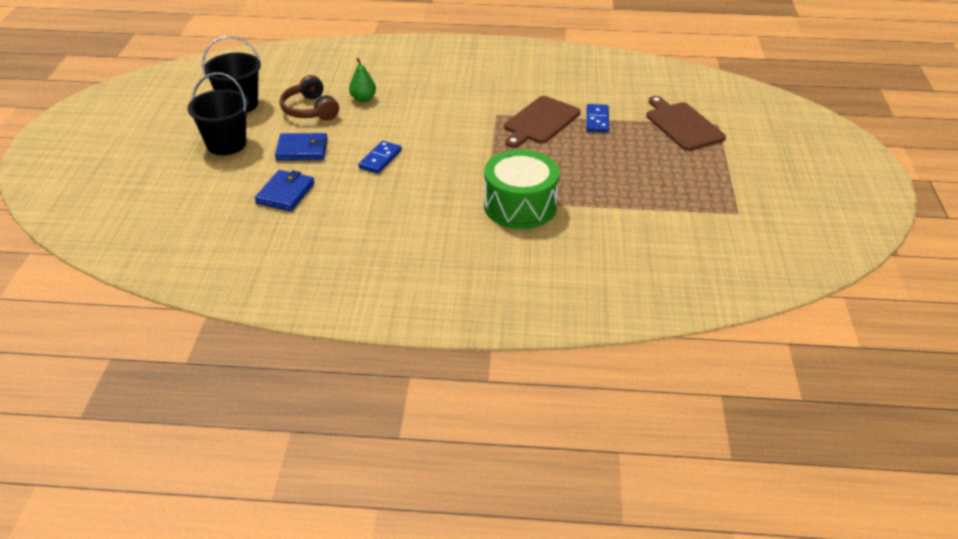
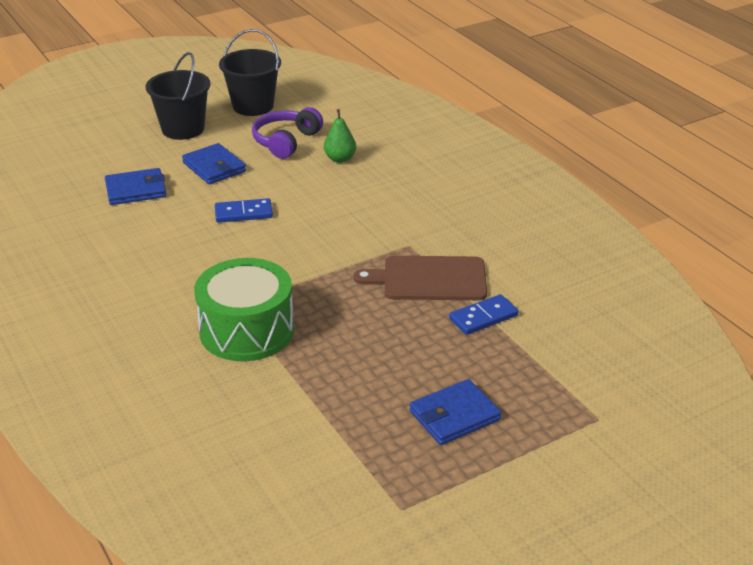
camera: 55 degrees right, 5 degrees down
(310, 110) = (286, 141): brown headphones -> purple headphones
(675, 165) = (454, 415): none -> blue wallet
(682, 125) = (557, 388): brown cutting board -> none

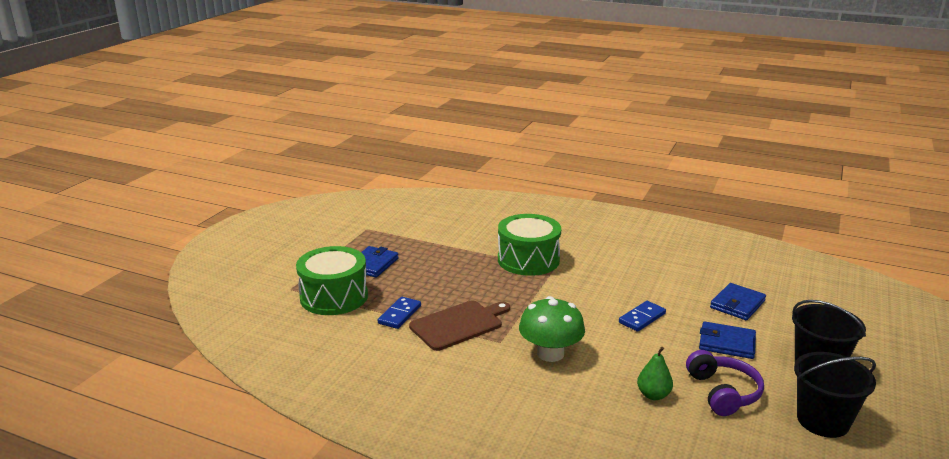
camera: 145 degrees right, 10 degrees down
(376, 217) = (550, 353): none -> green mushroom
(545, 378) = (334, 297): none -> green drum

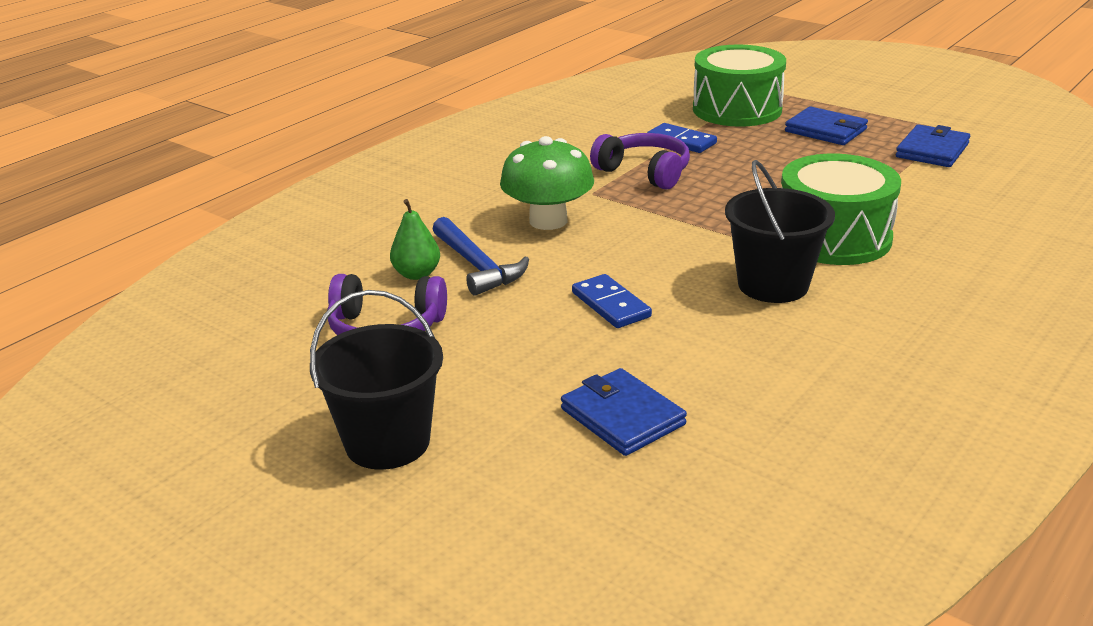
camera: 105 degrees right, 5 degrees up
(459, 324) = (644, 172): brown cutting board -> purple headphones
(627, 371) = (477, 266): none -> blue hammer
(727, 343) = (502, 366): blue wallet -> blue wallet (932, 150)
(823, 421) = (267, 394): black bucket -> black bucket (773, 285)

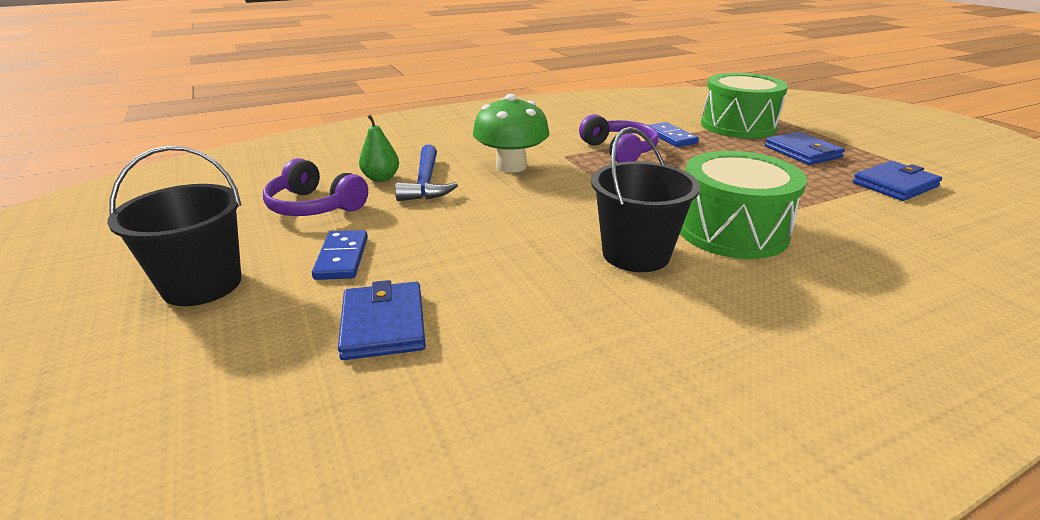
camera: 25 degrees right, 0 degrees up
(610, 305) = (484, 233): blue domino -> blue domino (342, 258)

